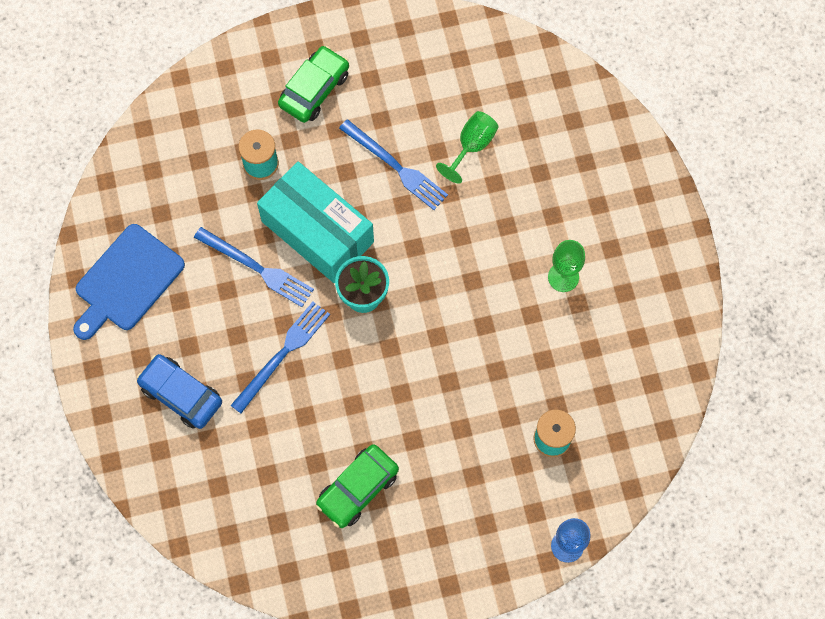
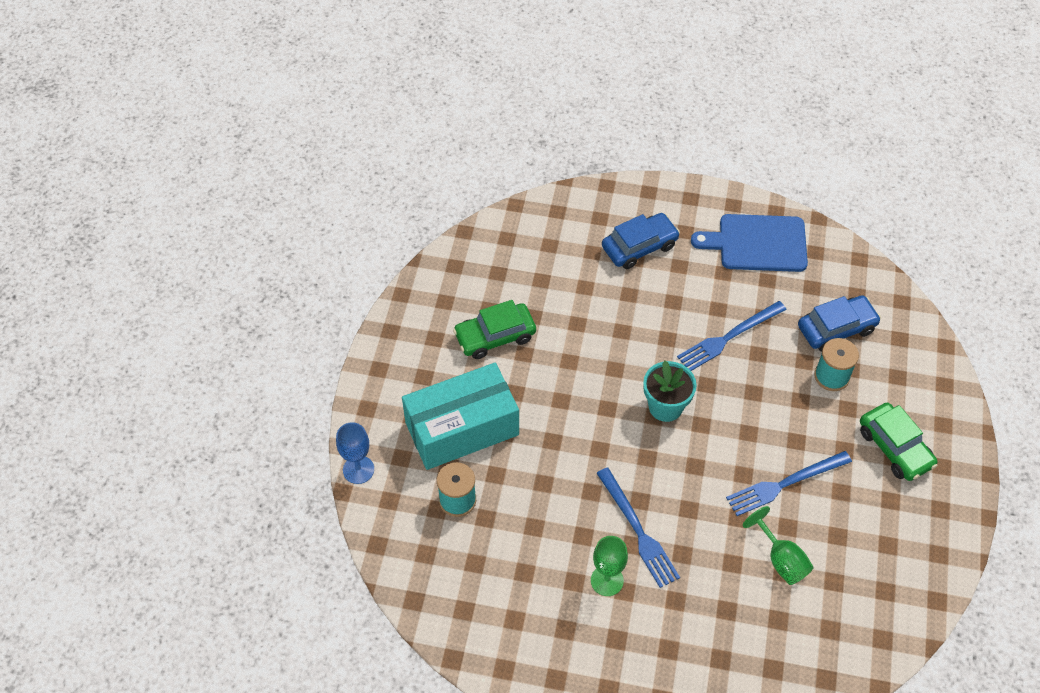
camera: 115 degrees right, 15 degrees down
(127, 281) = (757, 243): blue cutting board -> blue cutting board turned 60 degrees counterclockwise
(203, 176) = (836, 329): none -> blue car
(283, 353) = (640, 328): blue fork -> blue fork (638, 531)
(317, 232) = (744, 395): turquoise box -> turquoise box (462, 428)
(357, 489) = (495, 336): green car -> green car turned 90 degrees counterclockwise

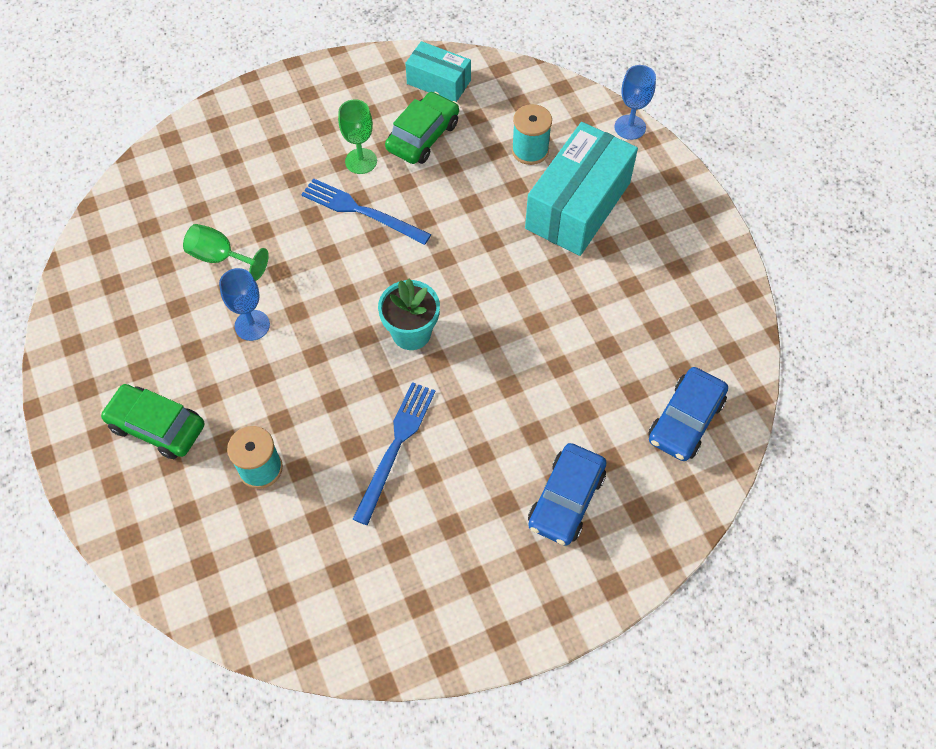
camera: 145 degrees right, 5 degrees up
(479, 622) = (438, 82): none -> turquoise box
(495, 336) = (625, 304): green car -> green car (423, 136)
(757, 243) = (437, 594): blue cutting board -> none
(784, 484) = (252, 325): blue fork -> blue goblet
(836, 329) = (283, 532): blue car -> blue car (685, 420)

